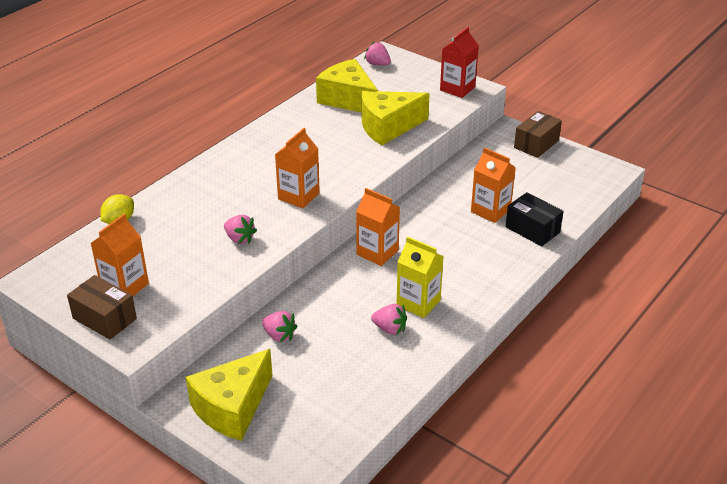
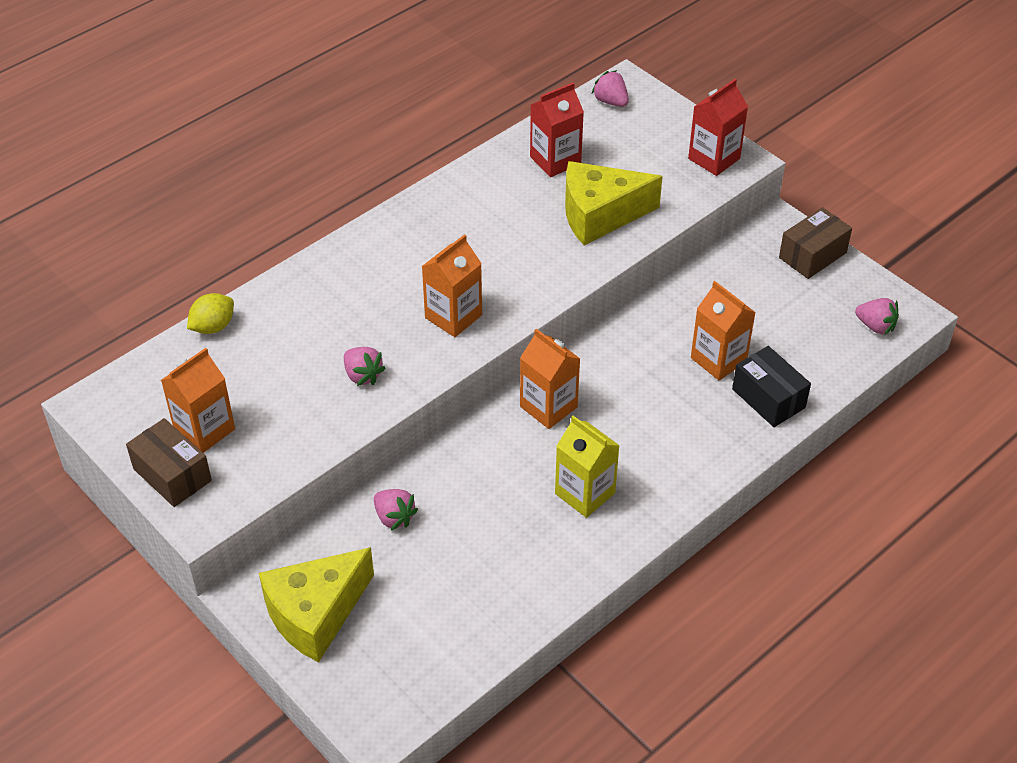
camera: 10 degrees right, 10 degrees up
(348, 99) = (555, 160): yellow cheese -> red carton
(390, 329) = (538, 528): pink strawberry -> pink strawberry (875, 326)

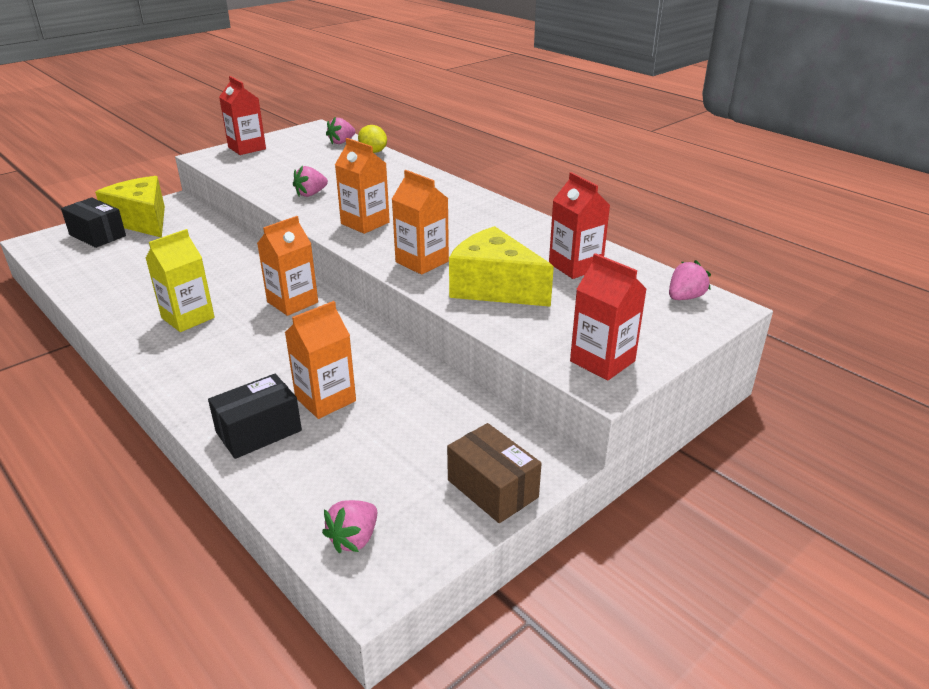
camera: 90 degrees right, 15 degrees down
(172, 475) = (247, 148): brown box -> red carton
(204, 430) = (280, 154): orange carton -> orange carton (422, 262)
(361, 656) = (97, 235): none -> black box
(394, 517) = (208, 243): pink strawberry -> pink strawberry (341, 142)
(600, 215) = (494, 287): yellow cheese -> yellow cheese turned 45 degrees counterclockwise

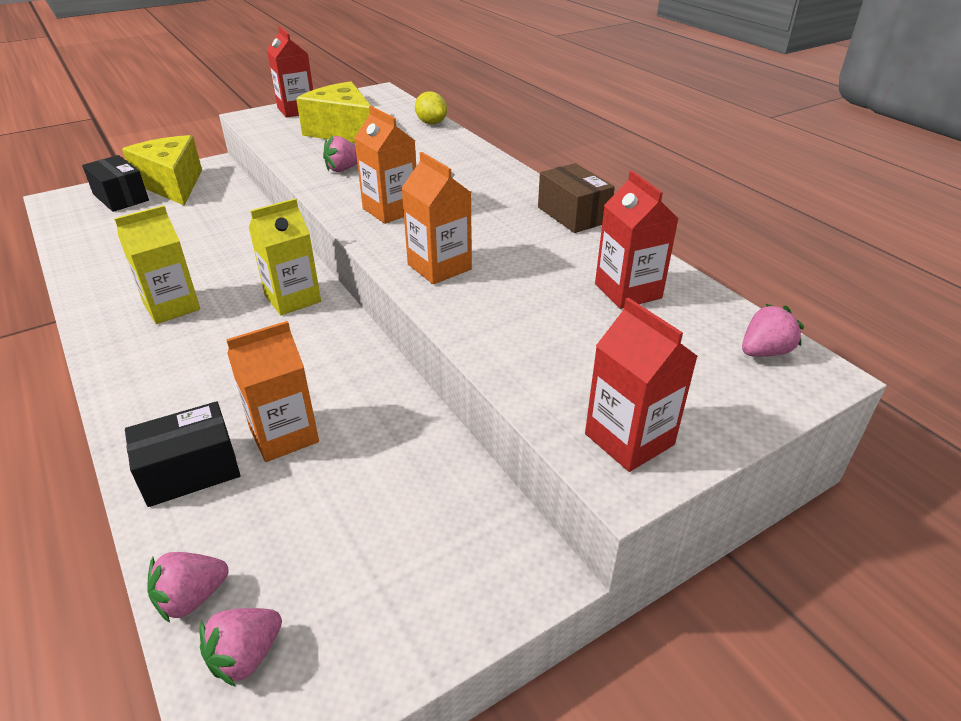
camera: 10 degrees right, 5 degrees up
(292, 302) = (292, 298): orange carton -> yellow carton
(341, 142) = (400, 110): pink strawberry -> pink strawberry (192, 598)
(492, 488) = (449, 602): brown box -> brown box (573, 214)
(494, 287) = (516, 311): yellow cheese -> yellow cheese (343, 132)

